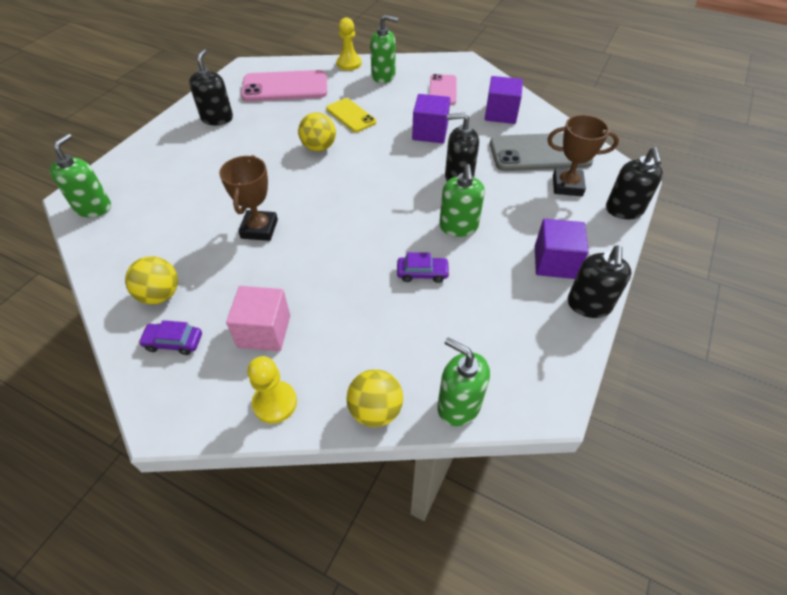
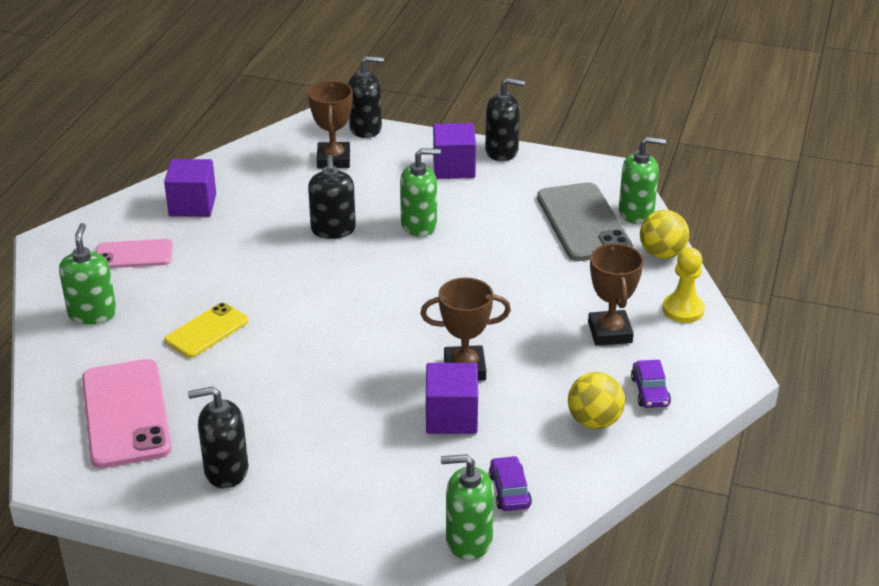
camera: 100 degrees left, 15 degrees down
(264, 331) = (610, 332): pink cube -> brown trophy
(319, 147) = (289, 348): yellow ball -> none
(349, 64) = (50, 355): yellow pawn -> none
(422, 273) = (495, 243): purple car -> purple car (509, 491)
(430, 132) = (242, 257): purple cube -> purple cube (451, 417)
(458, 405) = (636, 213): green soap dispenser -> green soap dispenser turned 120 degrees counterclockwise
(539, 153) = (275, 176): grey phone -> grey phone (583, 223)

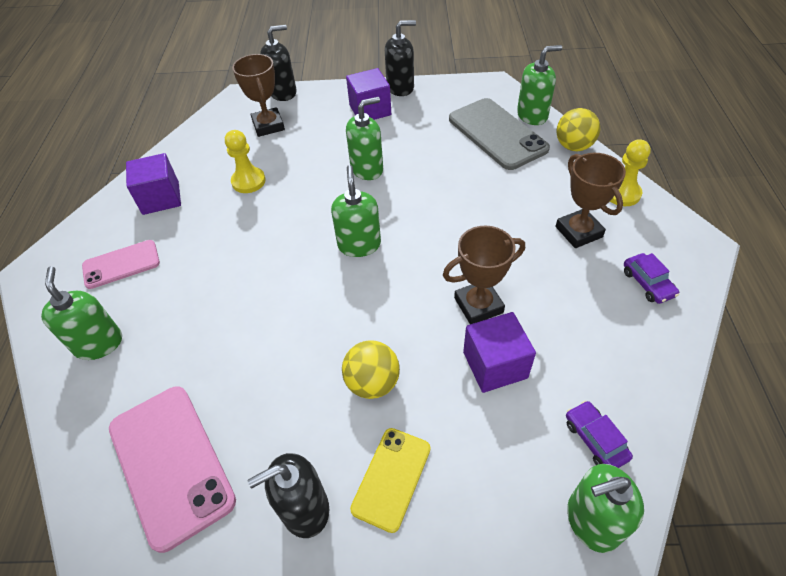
camera: 15 degrees left, 15 degrees up
(207, 331) = (221, 332): yellow phone -> yellow phone (391, 478)
(288, 209) = (248, 181): none -> yellow pawn
(333, 230) = (296, 192): black soap dispenser -> none
(374, 291) = (359, 244): none -> green soap dispenser
(594, 421) = (621, 330): yellow ball -> yellow ball (372, 383)

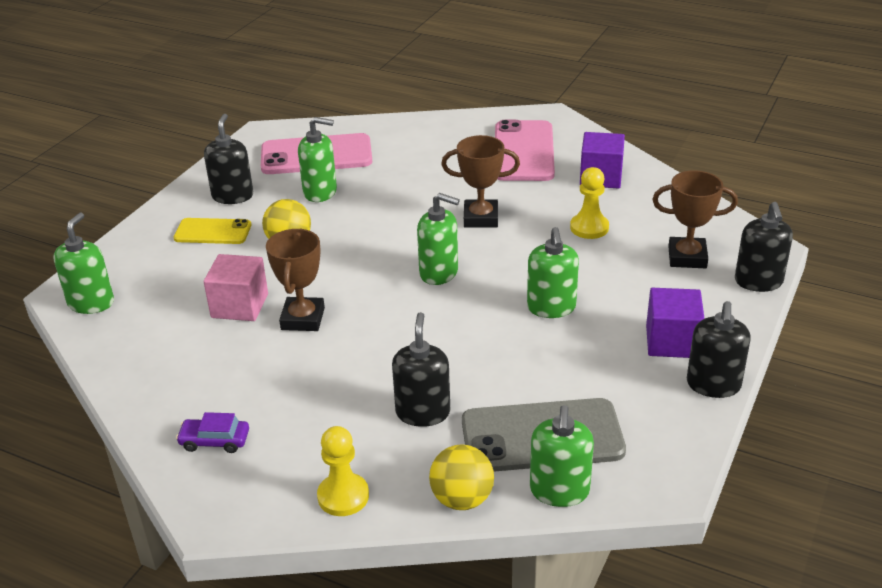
camera: 115 degrees right, 15 degrees down
(99, 343) = (445, 137): green soap dispenser -> green soap dispenser (320, 192)
(121, 264) = (524, 151): pink phone -> pink phone, size x1.68
(391, 478) = (213, 232): yellow phone -> yellow phone turned 45 degrees counterclockwise
(495, 365) = (240, 306): purple cube -> pink cube
(522, 189) = (423, 412): none -> black soap dispenser
(578, 232) = (322, 426): brown trophy -> brown trophy (481, 218)
(595, 439) = (131, 330): purple car -> none

